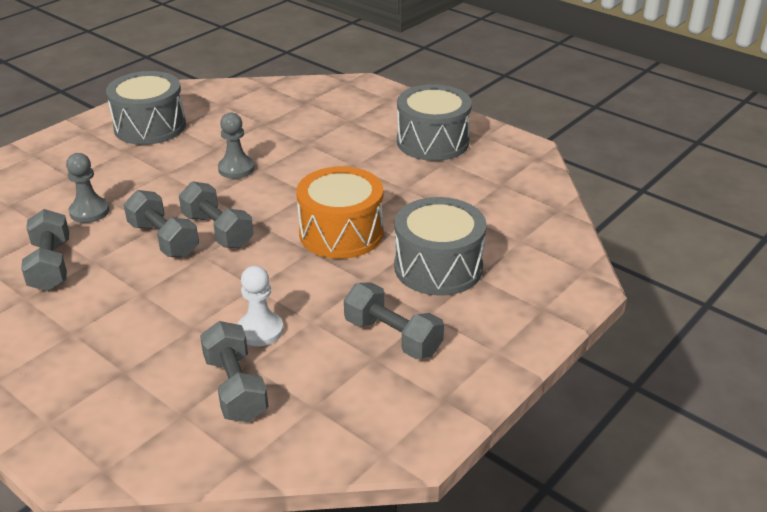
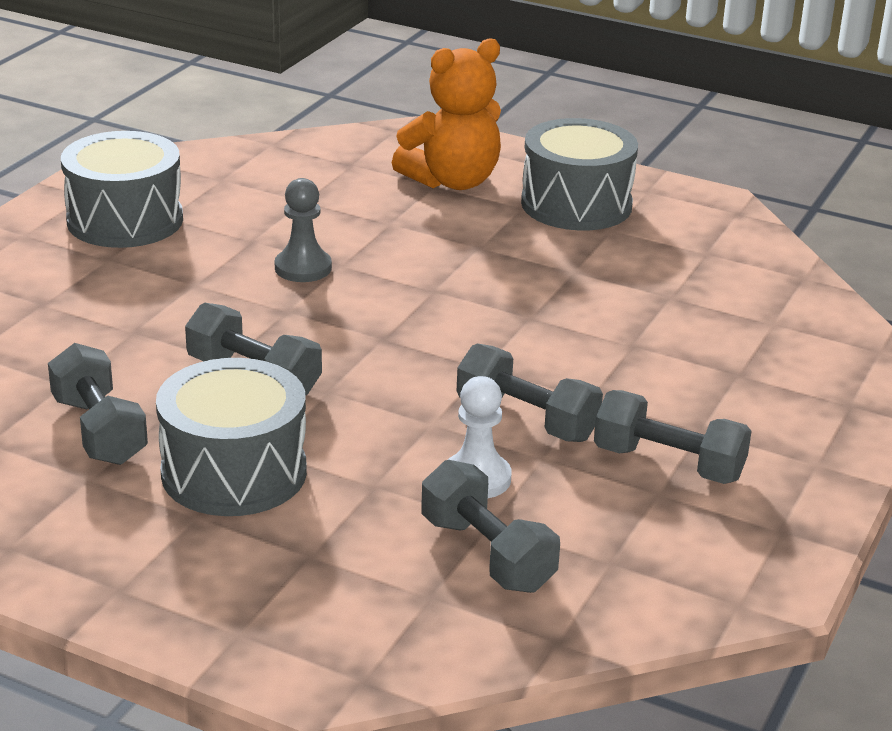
camera: 15 degrees left, 5 degrees down
(89, 211) = (109, 350): grey pawn -> none
(217, 231) = (329, 355): grey dumbbell -> grey dumbbell (526, 420)
(341, 233) = (516, 340): orange drum -> none
(362, 118) = (452, 181): none -> orange teddy bear
(438, 267) = (680, 369): grey drum -> grey drum (234, 472)

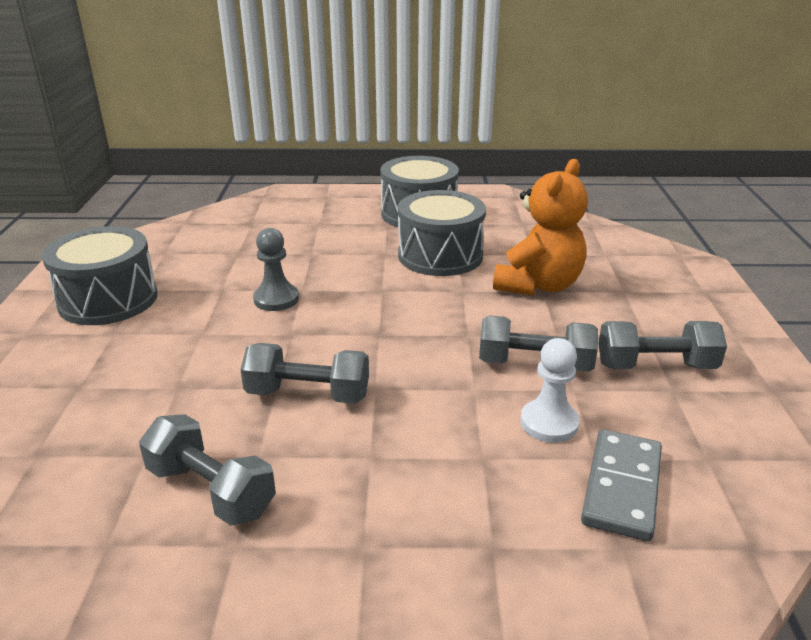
camera: 25 degrees left, 0 degrees up
(234, 472) = (362, 488): grey drum -> grey drum (440, 255)
(452, 181) = (328, 218): orange teddy bear -> orange teddy bear (538, 285)
(487, 554) = (622, 487): grey dumbbell -> grey domino

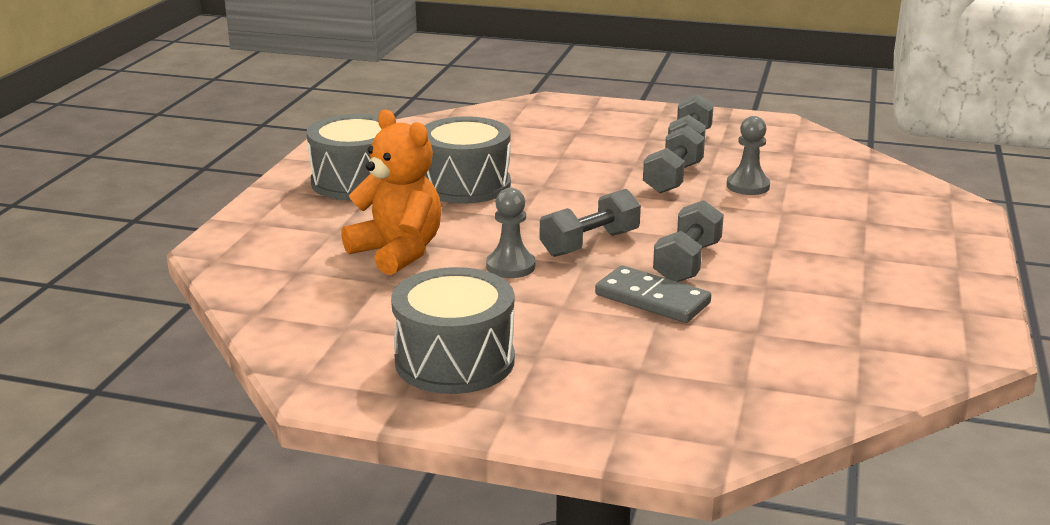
camera: 75 degrees left, 5 degrees down
(211, 490) = (804, 306): grey dumbbell -> grey dumbbell (589, 243)
(538, 285) = (551, 157): orange teddy bear -> orange teddy bear (398, 252)
(549, 423) = (748, 186): white pawn -> grey pawn
(622, 487) = (817, 178): grey domino -> grey domino (652, 299)

